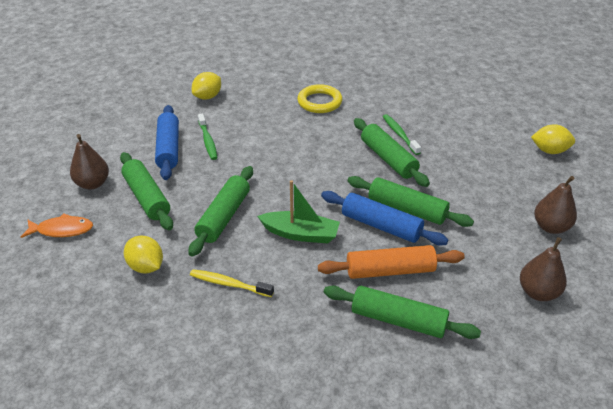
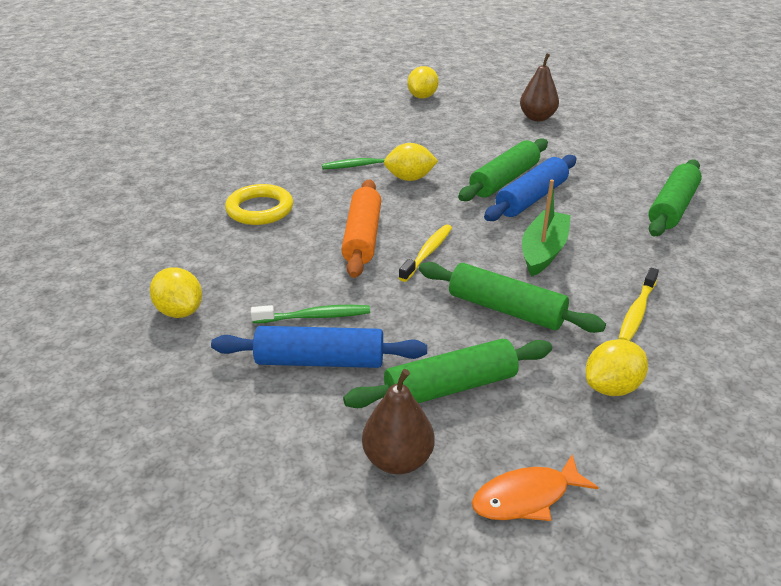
camera: 80 degrees left, 5 degrees down
(62, 230) = (526, 497): orange fish -> orange fish turned 120 degrees counterclockwise
(284, 177) = (427, 253): none -> yellow toothbrush
(388, 159) = (410, 178): green rolling pin -> yellow lemon
(390, 270) = (602, 203): orange rolling pin -> orange rolling pin (362, 237)
(538, 292) = (623, 139): brown pear -> none

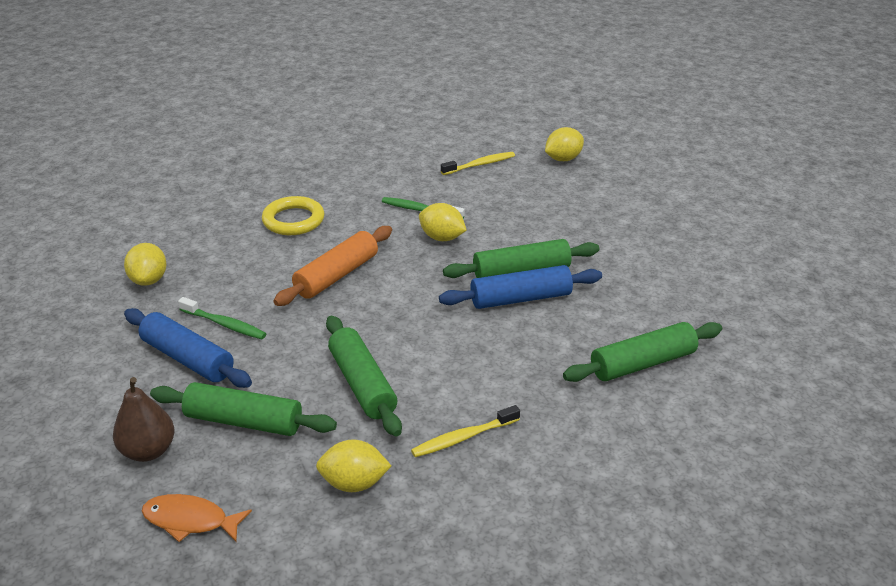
camera: 35 degrees right, 0 degrees up
(427, 253) = (367, 310): yellow toothbrush -> yellow toothbrush (480, 165)
(537, 118) = (645, 220): brown pear -> none
(543, 251) = (461, 350): green boat -> none

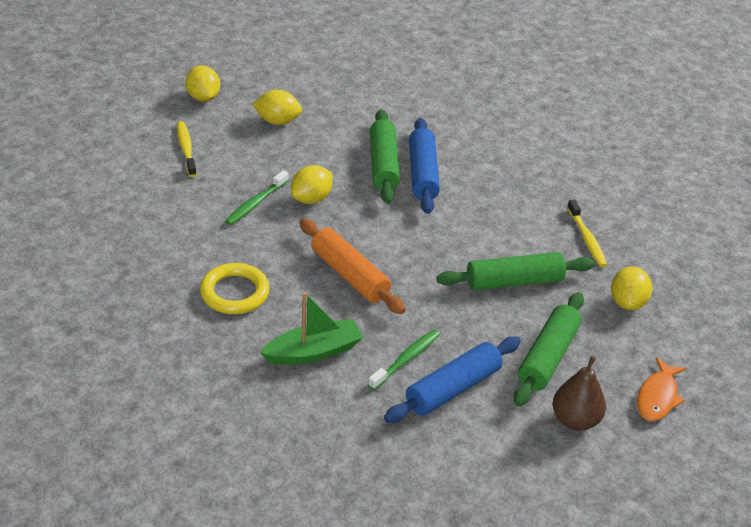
camera: 80 degrees left, 5 degrees up
(149, 280) = (308, 413): yellow lemon -> yellow lemon (277, 121)
(226, 271) = (313, 352): none -> green boat
(642, 363) = (521, 136): green rolling pin -> none

